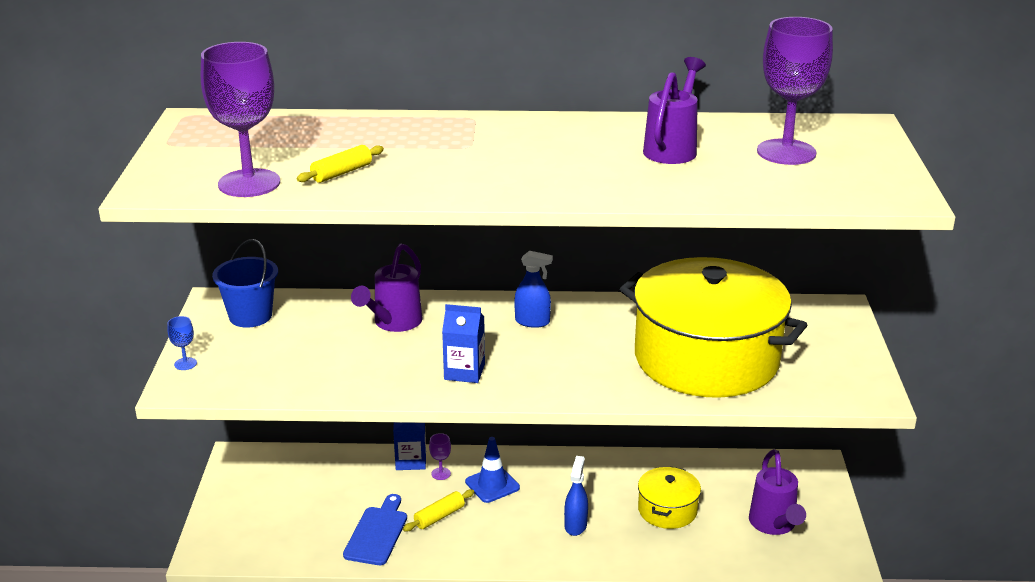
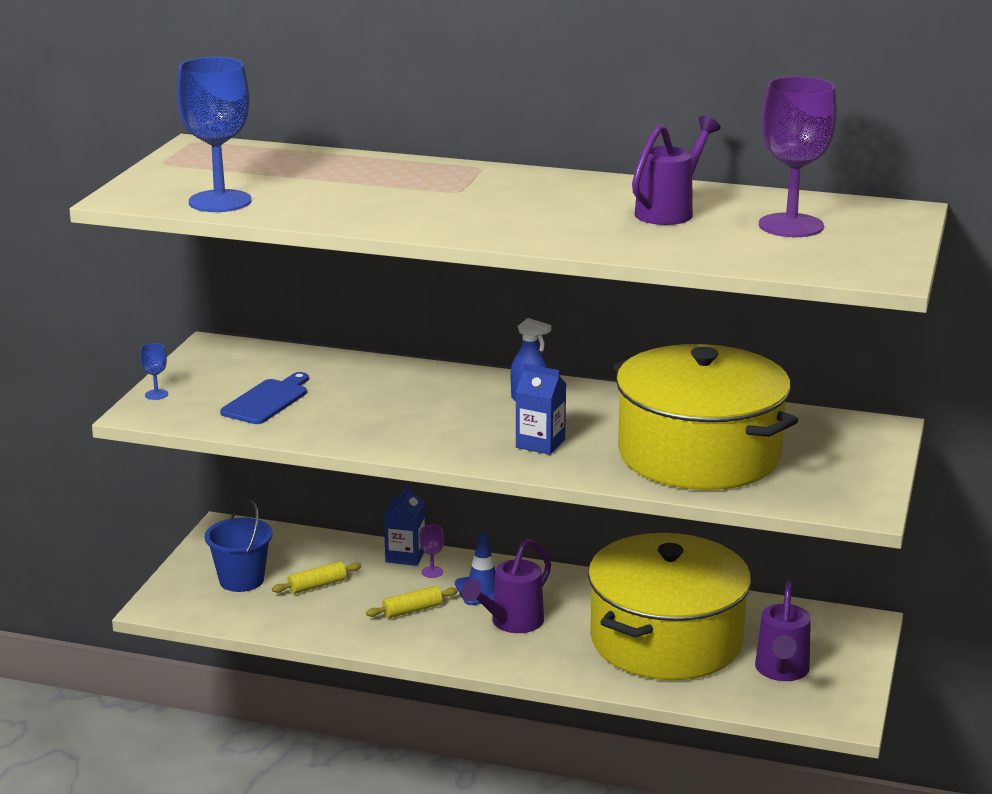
camera: 15 degrees right, 5 degrees down
(249, 183) = (220, 201): purple goblet -> blue goblet
(250, 316) = (240, 362): blue bucket -> blue bucket (241, 580)
(341, 173) = (314, 201): yellow rolling pin -> yellow rolling pin (317, 585)
(377, 533) = (340, 615): blue cutting board -> blue cutting board (267, 400)
(393, 323) = (381, 385): purple watering can -> purple watering can (511, 623)
(464, 372) = (432, 435): blue carton -> blue carton (540, 443)
(575, 525) = (556, 639): blue spray bottle -> none
(667, 510) = (666, 640): yellow pot -> yellow pot, size x2.23

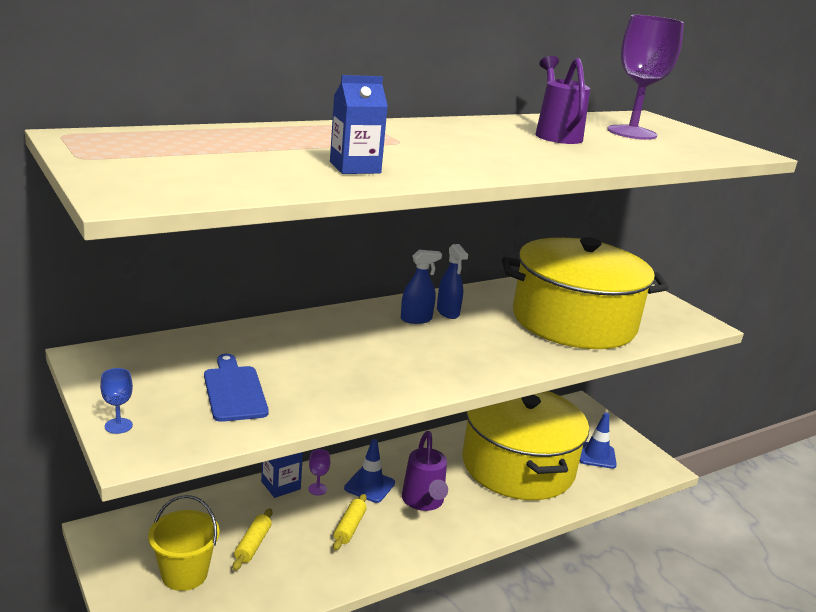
camera: 50 degrees left, 0 degrees up
(220, 201) = (238, 183): blue goblet -> none
(241, 580) = (184, 574): blue bucket -> yellow bucket
(540, 443) = (484, 349): blue carton -> blue carton (355, 167)
(576, 405) = (448, 312): none -> blue spray bottle
(781, 672) = (596, 455): purple watering can -> blue traffic cone

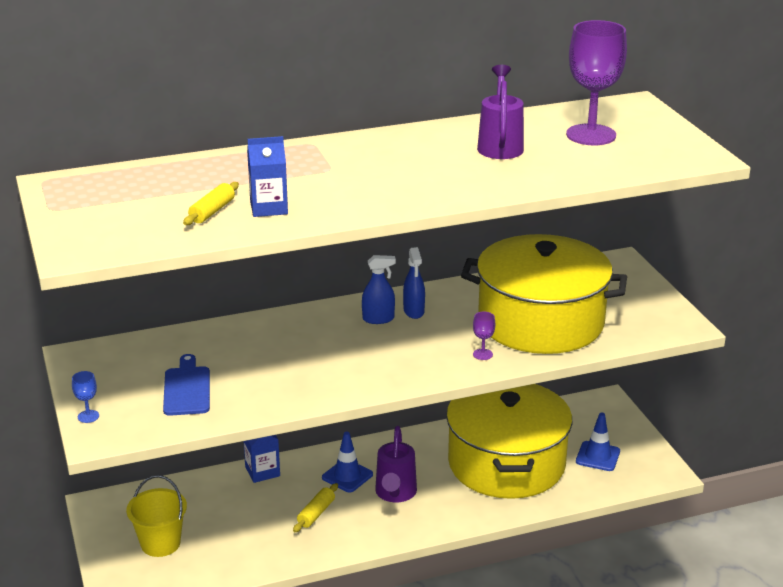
camera: 15 degrees right, 5 degrees up
(253, 545) = (224, 523): yellow rolling pin -> yellow rolling pin (212, 211)
(317, 489) = (296, 477): purple goblet -> purple goblet (482, 354)

